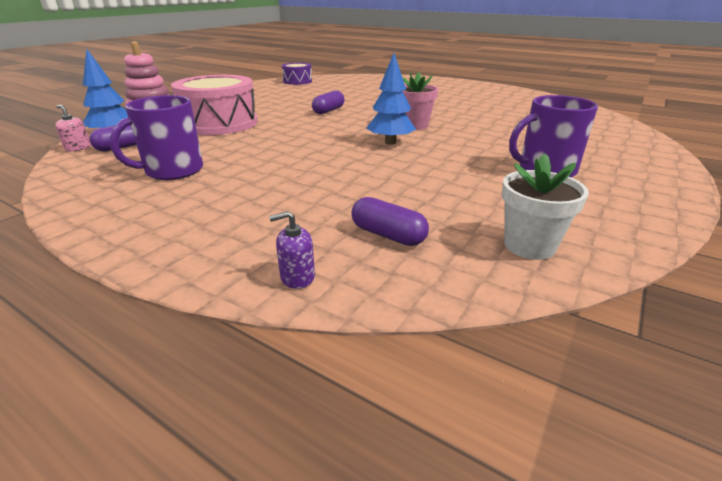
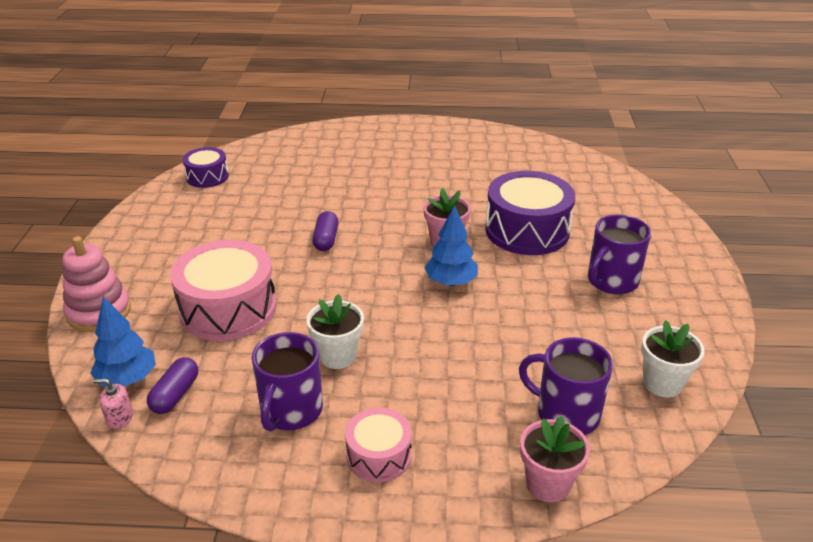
camera: 30 degrees left, 5 degrees up
(187, 209) = (379, 455): none -> pink drum
(249, 155) = (337, 356): none -> white flower pot
(297, 277) = (548, 484): purple soap dispenser -> pink flower pot
(388, 235) = (566, 414): purple capsule -> purple mug
(492, 132) = (527, 230): none -> purple drum

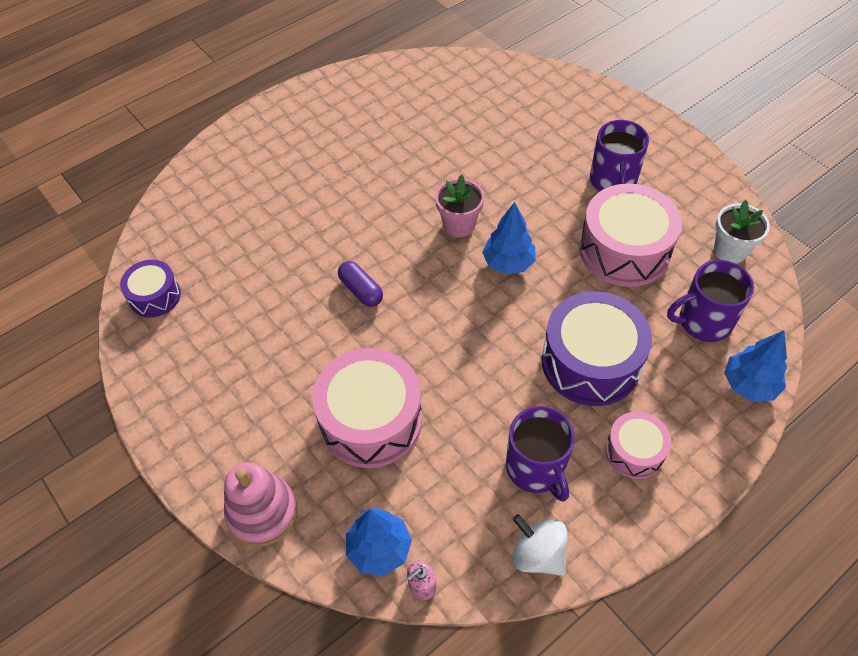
camera: 40 degrees left, 20 degrees up
(175, 394) = (436, 528): purple capsule -> none
(214, 462) = (537, 554): none -> white spinning top
(337, 356) = (510, 394): white flower pot -> none
(527, 230) = (505, 171): purple drum -> purple drum (591, 362)
(548, 484) = (749, 384): pink flower pot -> blue tree
(559, 327) = (624, 250): none -> pink drum

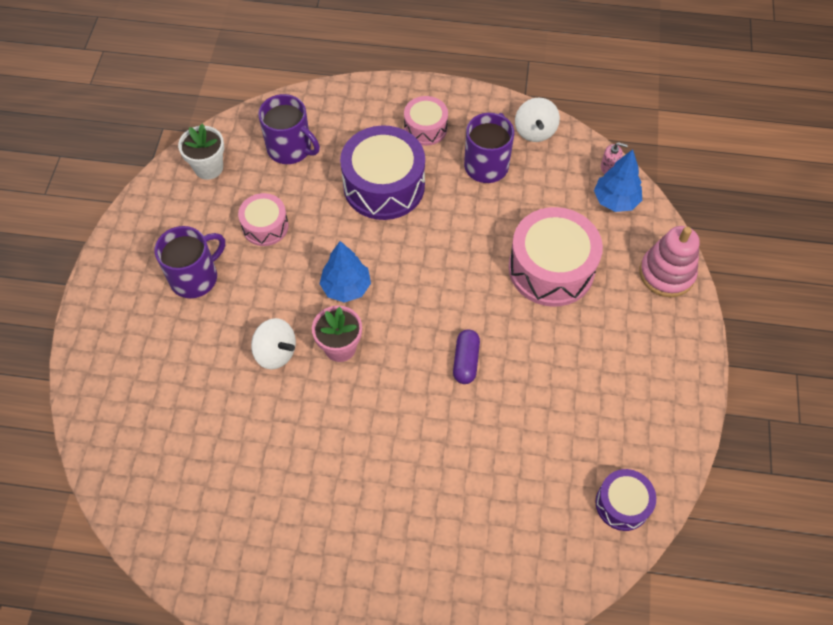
camera: 135 degrees left, 5 degrees up
(495, 187) = (276, 352): none -> white spinning top
(624, 250) = (265, 226): pink drum -> pink drum, size x0.55
(749, 384) = (320, 103): blue tree -> none

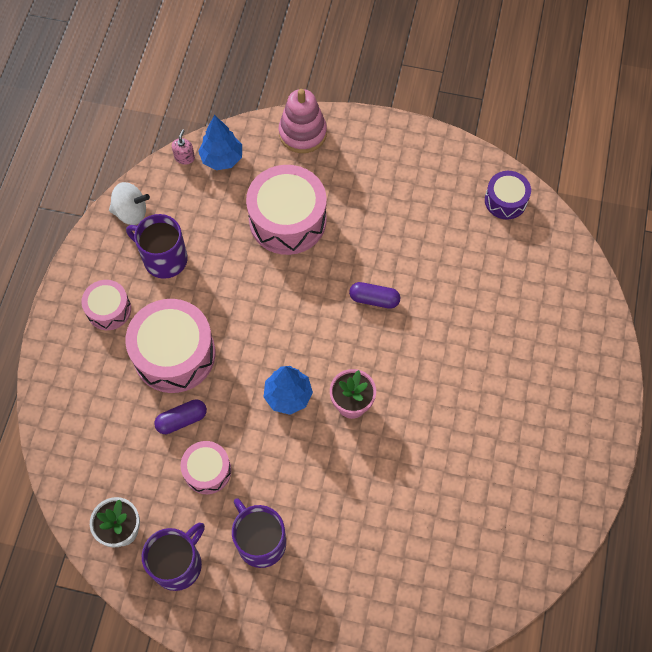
camera: 85 degrees left, 5 degrees up
(276, 352) = (353, 462): white spinning top -> none
(290, 148) = (111, 444): purple mug -> purple mug (178, 564)
(316, 200) = (182, 420): none -> purple capsule
(384, 185) = (174, 354): purple drum -> pink drum

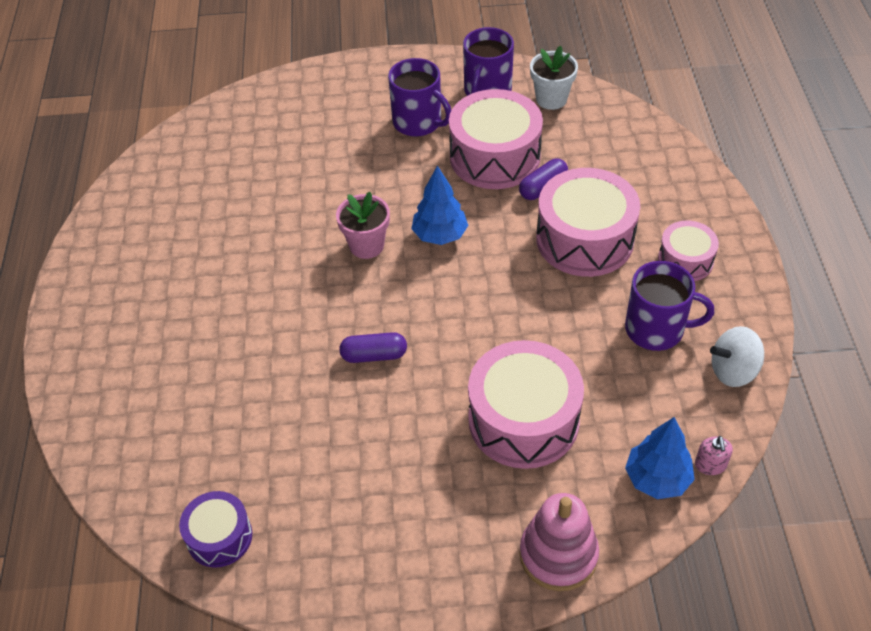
camera: 165 degrees right, 15 degrees down
(207, 471) = (495, 157): pink drum -> pink drum, size x1.81

